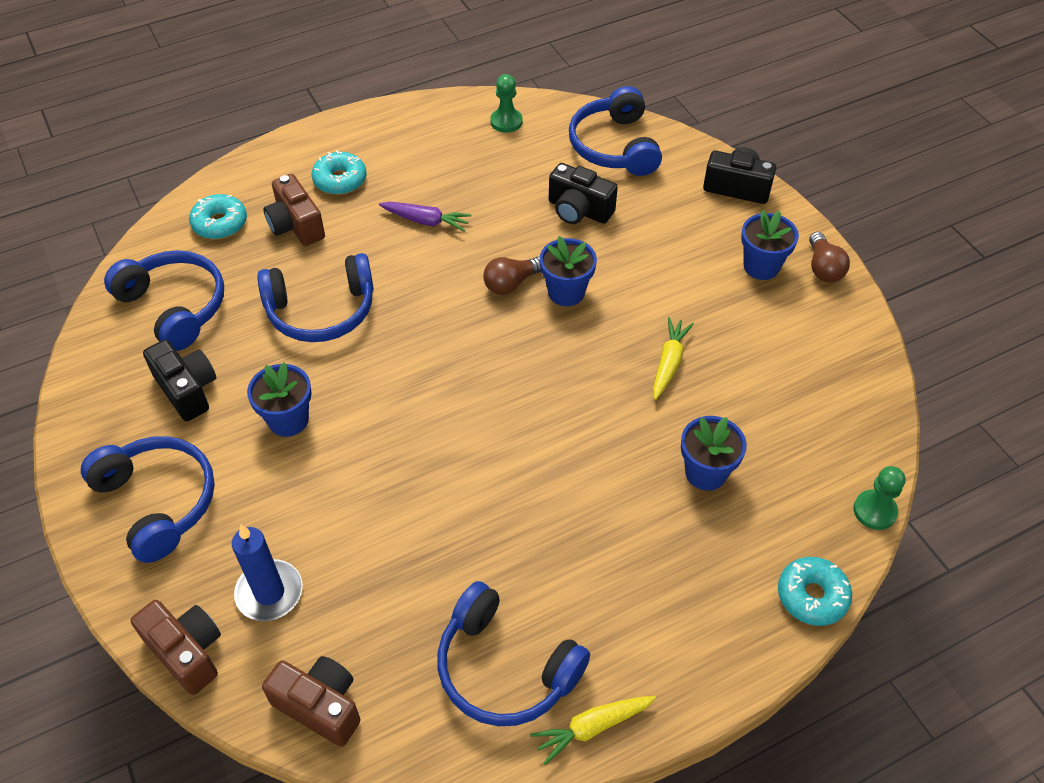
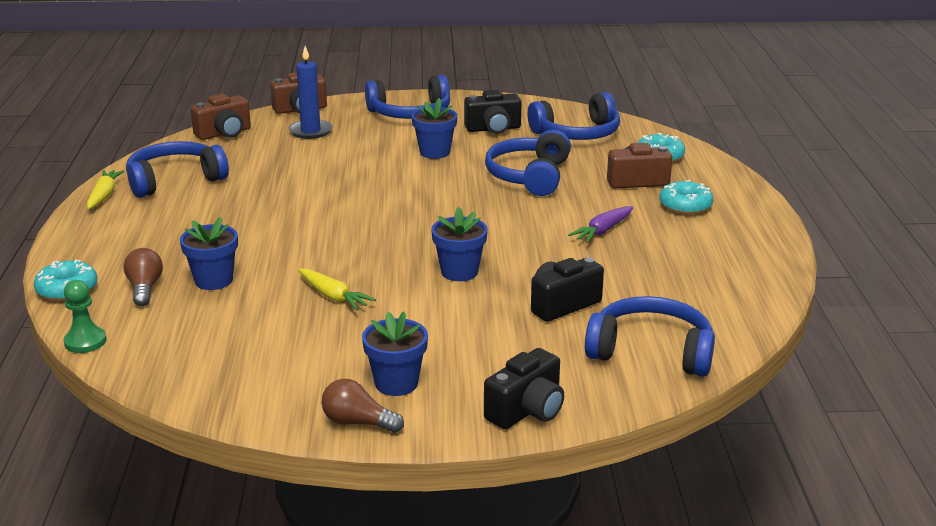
camera: 115 degrees right, 25 degrees down
(506, 122) = (731, 299): green pawn -> none
(511, 283) = (492, 251): brown light bulb -> brown light bulb (145, 288)

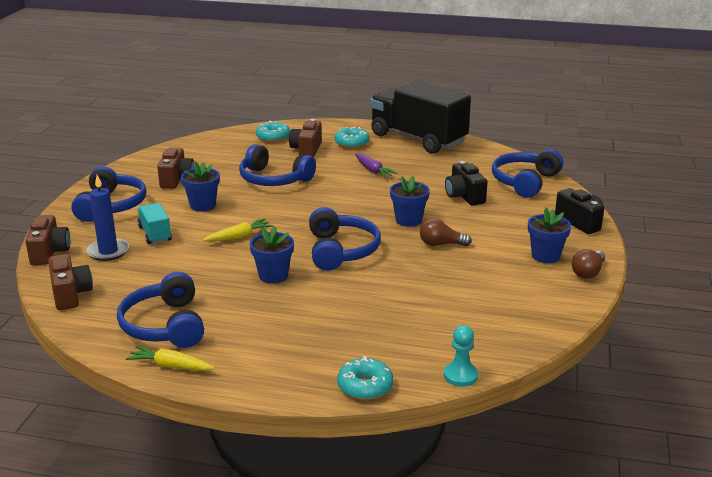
camera: 75 degrees left, 0 degrees up
(85, 342) = (460, 376): green pawn -> turquoise pawn
(145, 288) = (380, 346): brown light bulb -> brown light bulb (441, 244)
(213, 280) = (380, 313): blue flower pot -> blue flower pot (273, 276)
(333, 297) = (426, 267): yellow carrot -> yellow carrot (239, 237)
(356, 143) = (155, 234): none -> turquoise truck
(493, 129) = (176, 179): black camera -> brown camera
(577, 133) = (212, 154): blue headphones -> blue headphones (341, 250)
(746, 250) = (418, 139): none -> black truck

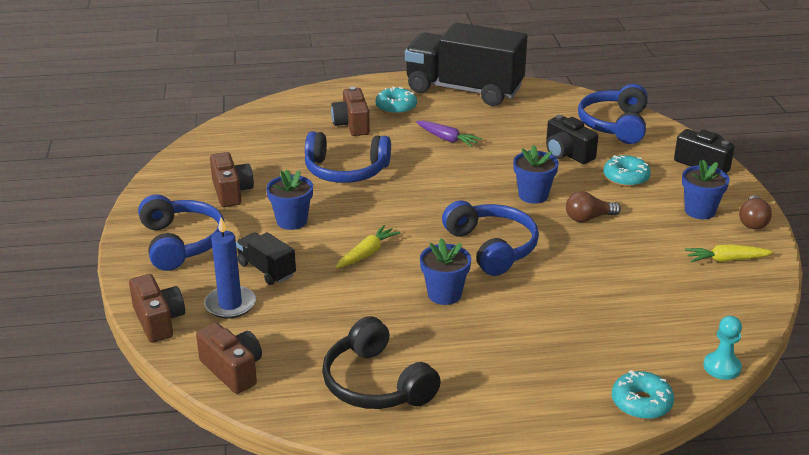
camera: 20 degrees left, 5 degrees up
(155, 234) = (266, 270): turquoise truck -> black truck
(165, 325) = (376, 383): blue headphones -> black headphones
(170, 366) = (424, 431): yellow carrot -> yellow carrot (726, 260)
(273, 137) = (299, 114): turquoise donut -> turquoise donut (626, 178)

